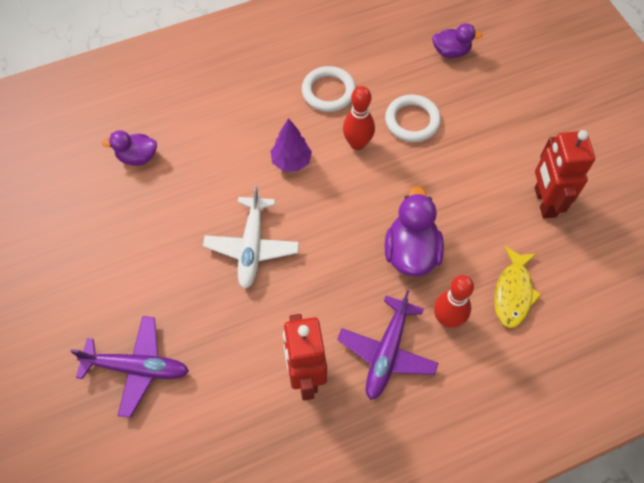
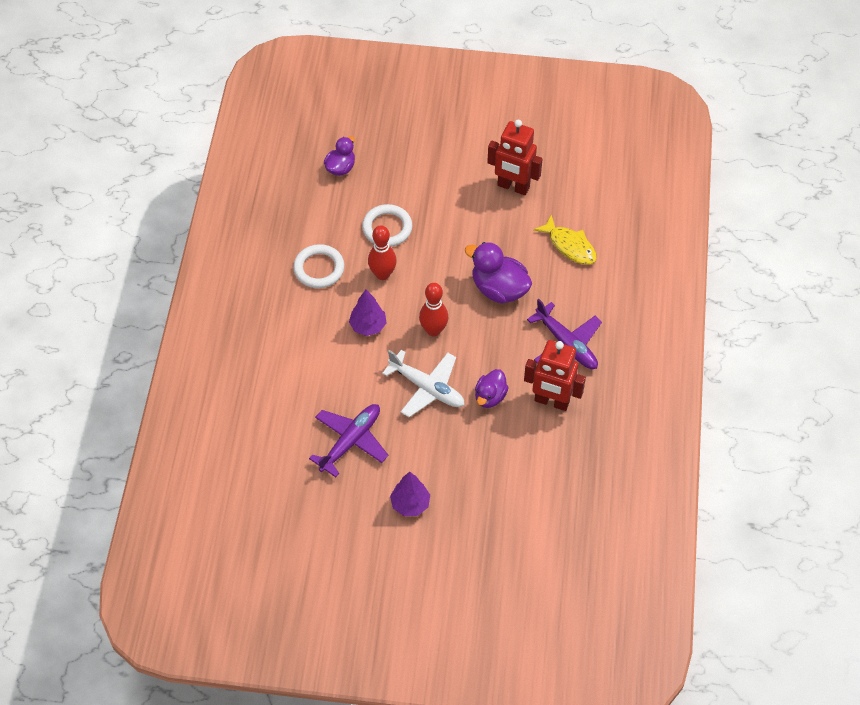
camera: 60 degrees left, 5 degrees down
(109, 300) = (410, 504): none -> purple tree
(137, 157) = (287, 432): purple duck -> purple duck (490, 396)
(137, 368) = (480, 507): purple plane -> purple plane (351, 441)
(447, 319) = (564, 295): red bowling pin -> red bowling pin (433, 330)

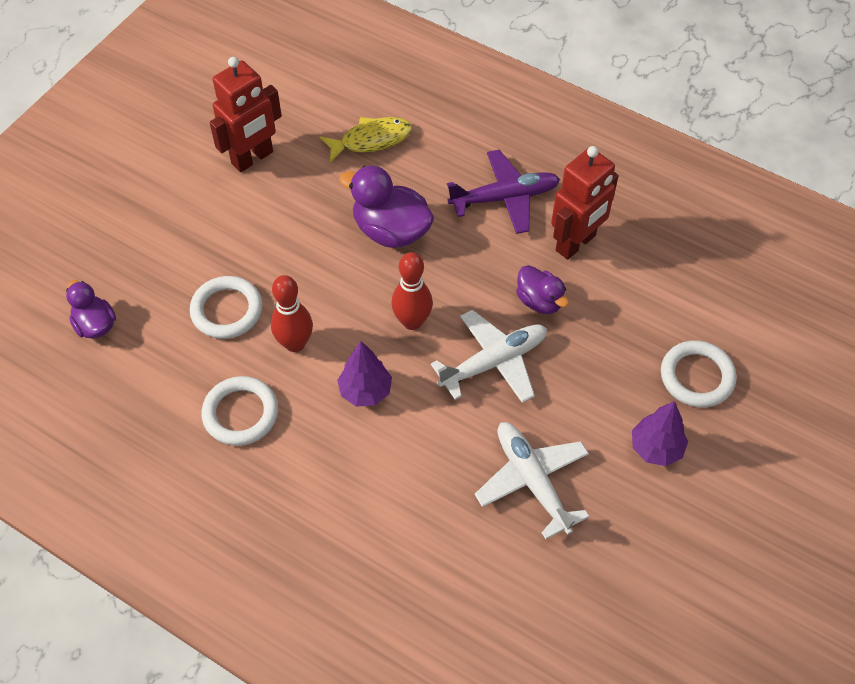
camera: 65 degrees left, 0 degrees up
(351, 441) = (532, 481): purple plane -> white plane
(479, 511) = (697, 377): none -> white ring
(499, 289) = (391, 231): purple duck -> purple duck turned 60 degrees clockwise

